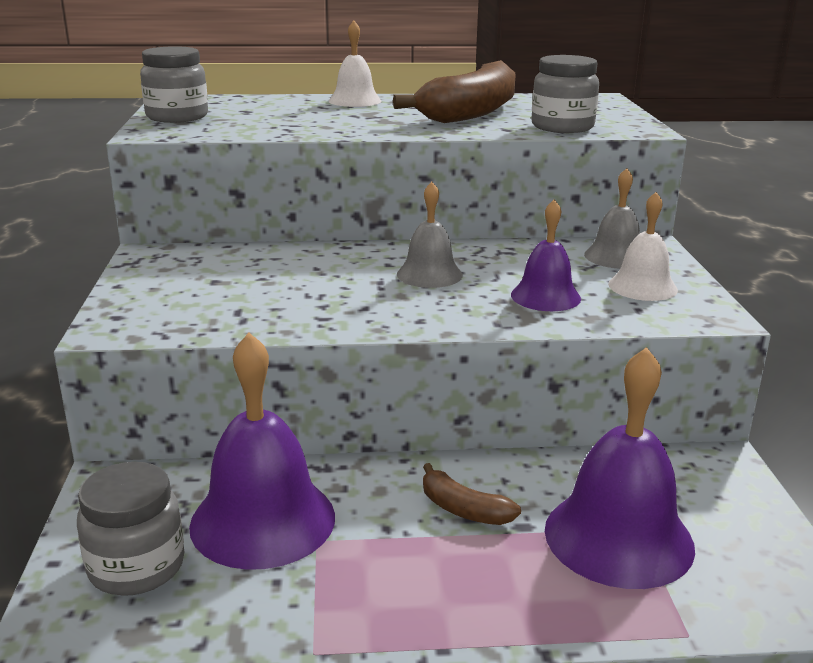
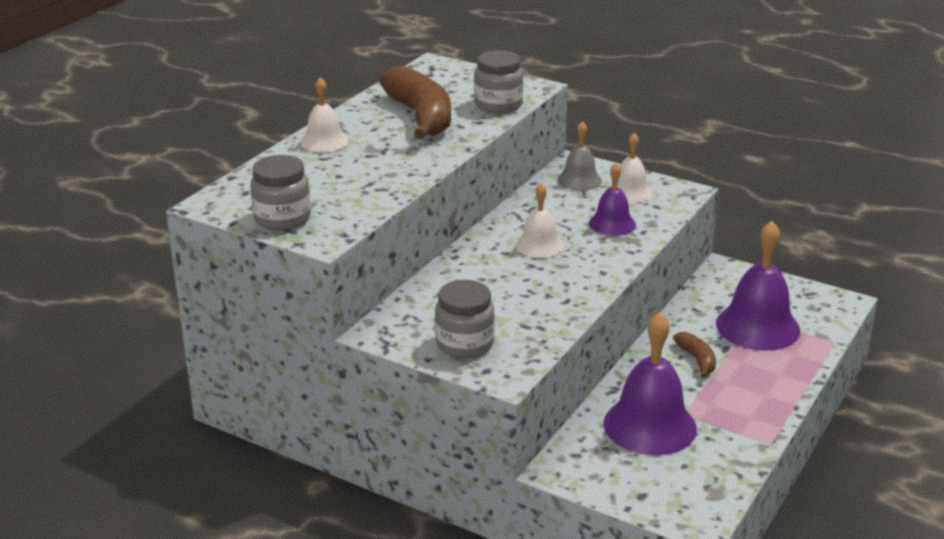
camera: 55 degrees left, 5 degrees up
(136, 567) = (657, 479): grey jar -> grey jar (464, 344)
(429, 274) = (539, 245): grey bell -> white bell
(463, 510) = (697, 360): brown banana -> brown banana turned 90 degrees counterclockwise

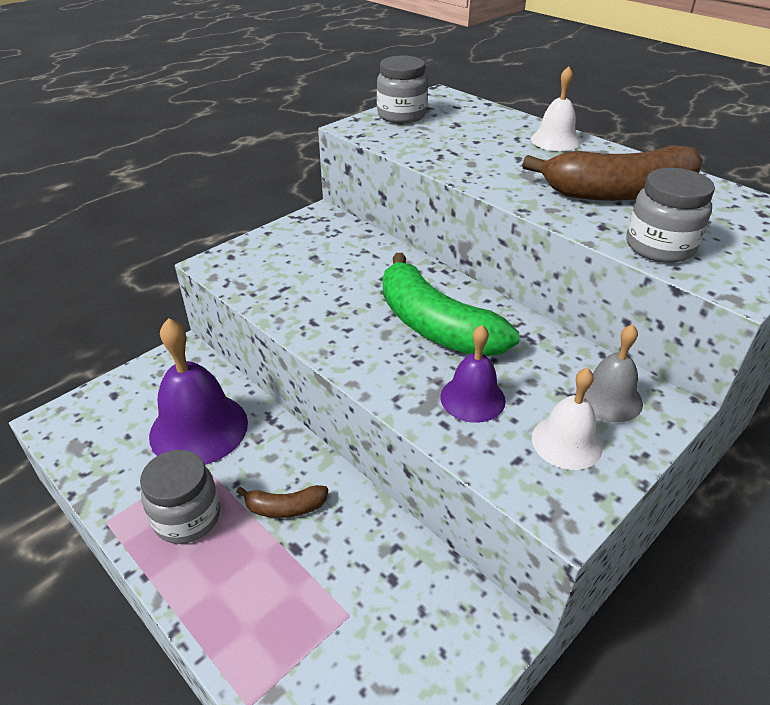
camera: 105 degrees right, 10 degrees up
(464, 344) = (276, 251): grey jar -> grey jar (187, 517)
(539, 245) = (435, 326): white bell -> green banana
(757, 326) = (327, 609): purple bell -> none

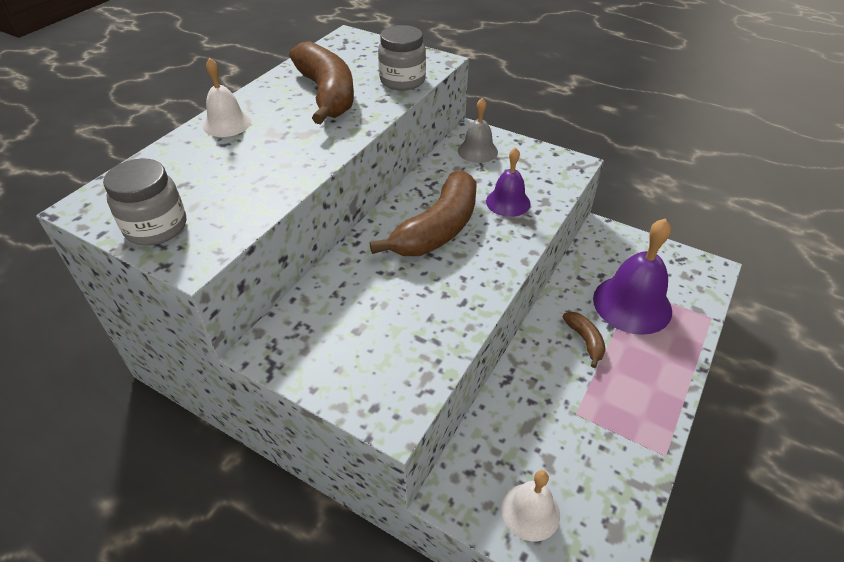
camera: 105 degrees left, 5 degrees up
(187, 517) = (628, 398): grey jar -> none
(199, 428) = (543, 430): purple bell -> purple bell (632, 304)
(435, 326) = (438, 229): green banana -> brown banana
(566, 442) = (524, 164): white bell -> white bell (530, 511)

